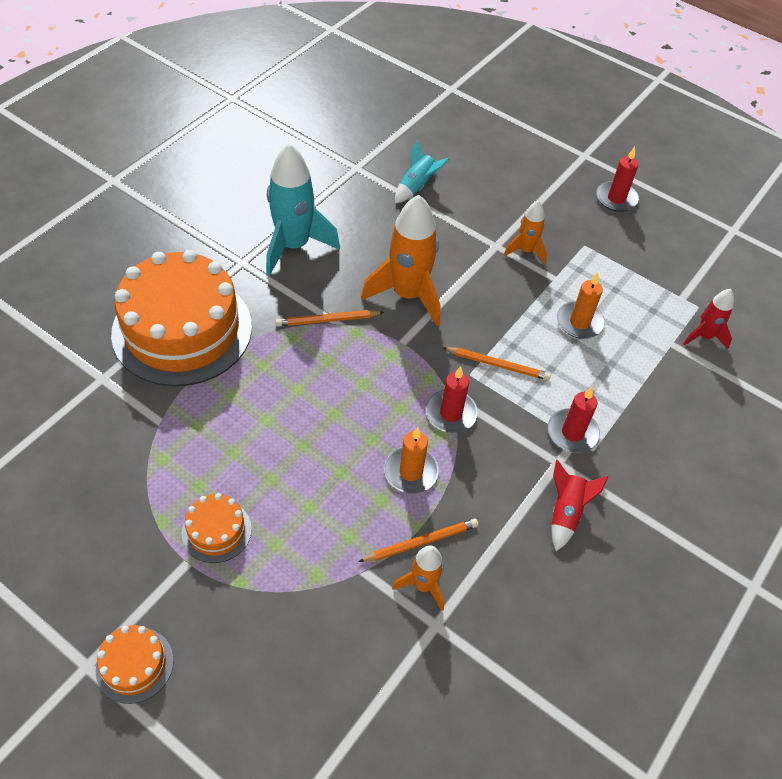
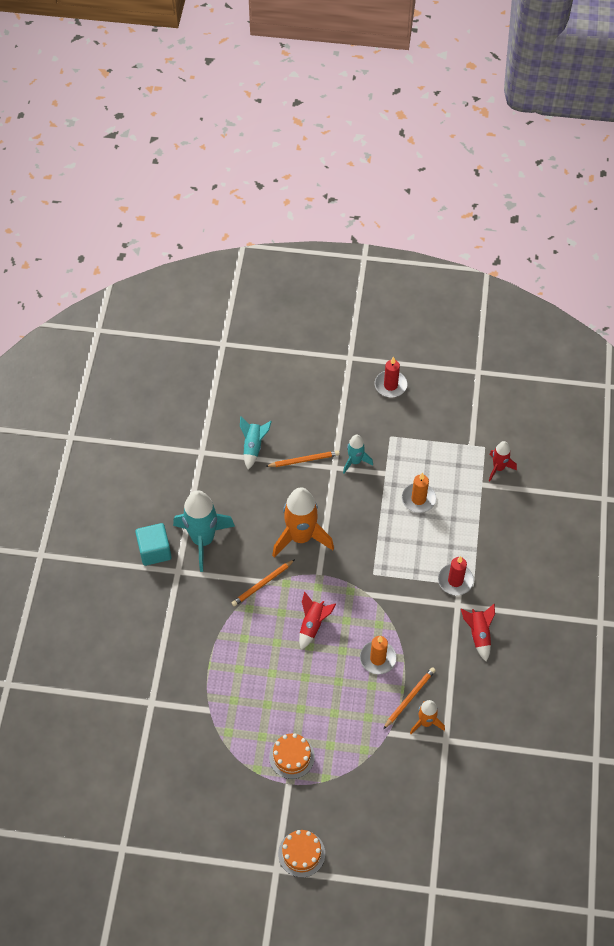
camera: 25 degrees left, 5 degrees up
(182, 330) = (176, 642): orange cake -> none
(233, 231) = (154, 551): none -> turquoise cube
(355, 392) = (312, 625): none -> red rocket
(451, 413) = (378, 607): red candle -> none
(497, 365) = (386, 558): orange pencil -> orange pencil (303, 460)
(525, 251) = (355, 461): orange rocket -> turquoise rocket

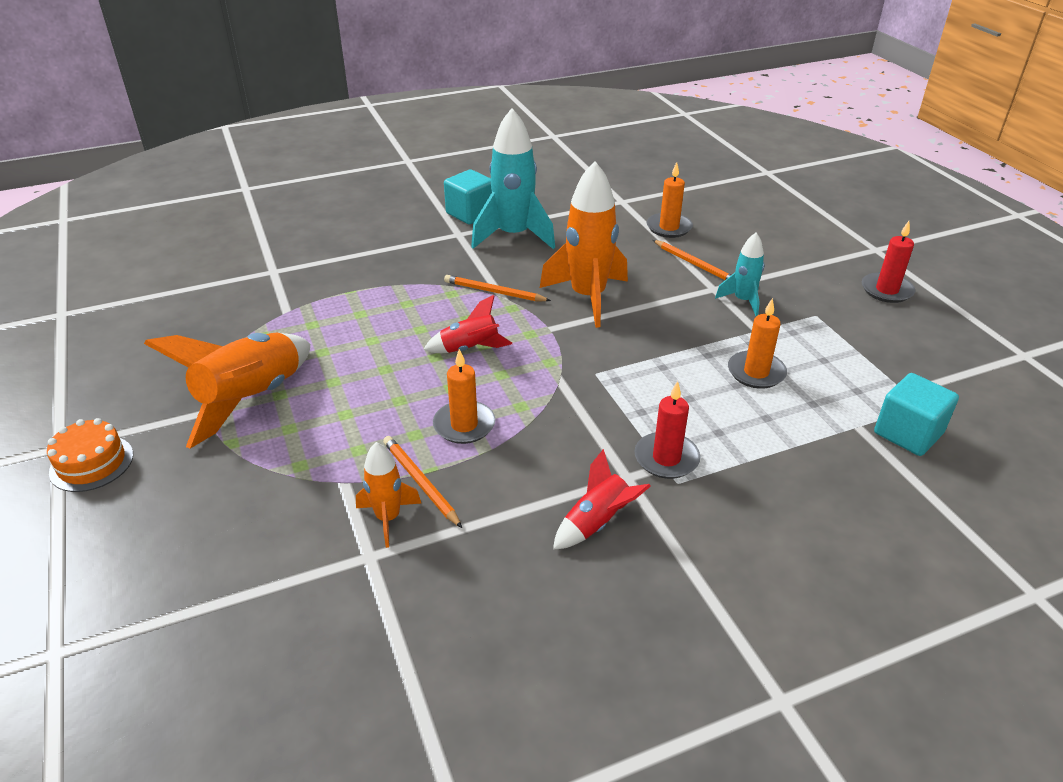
camera: 60 degrees right, 20 degrees down
(253, 447) = (669, 227): turquoise rocket -> orange candle
(291, 757) = (252, 399): orange cake -> orange rocket
(409, 698) = (420, 483): orange pencil -> orange pencil turned 135 degrees counterclockwise
(498, 468) = (908, 433): red rocket -> turquoise cube

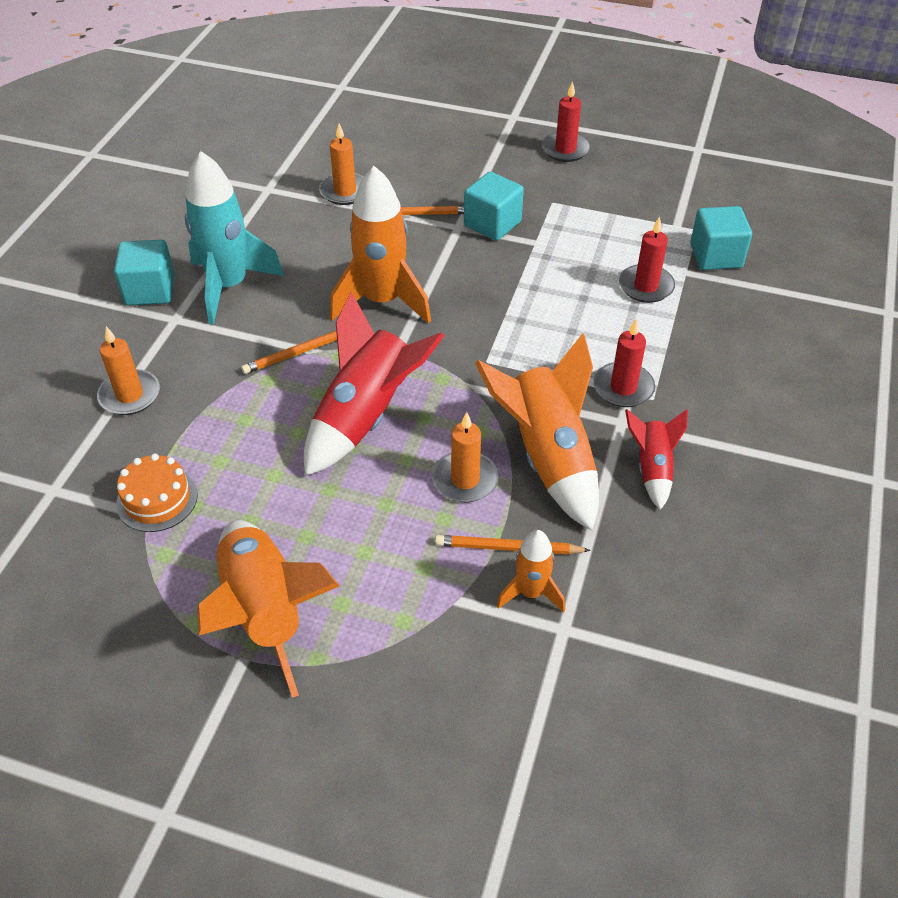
camera: 50 degrees left, 10 degrees up
(91, 463) = (226, 794): orange cake -> orange cake (157, 499)
(470, 349) = (366, 416): red rocket -> red rocket, size x1.88
(536, 455) = (548, 457): none -> orange rocket
(742, 301) = (492, 224): turquoise rocket -> turquoise cube
(756, 372) = (581, 277): orange candle -> orange candle (130, 395)
(802, 411) = (646, 286): none -> red candle

